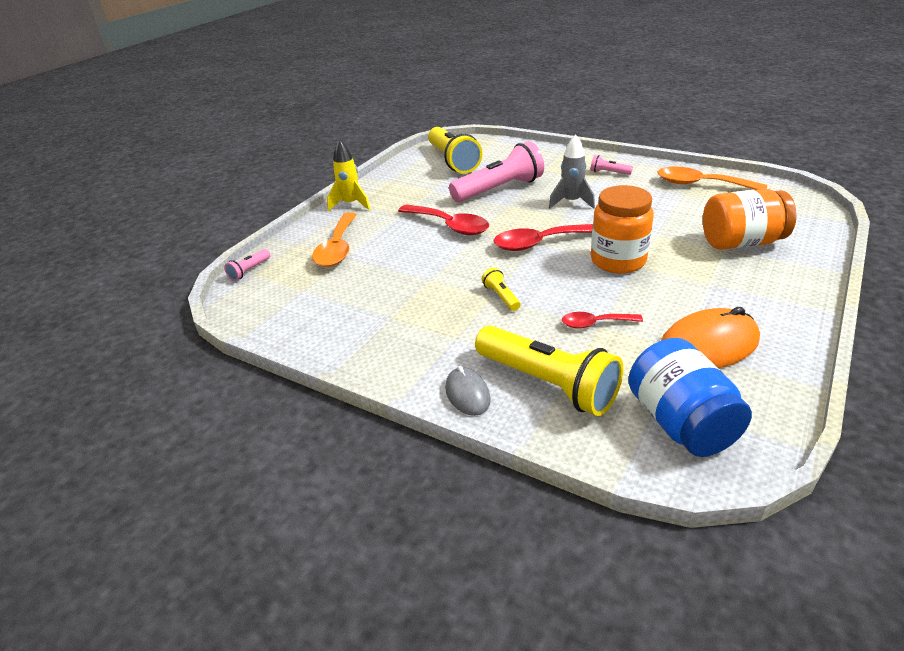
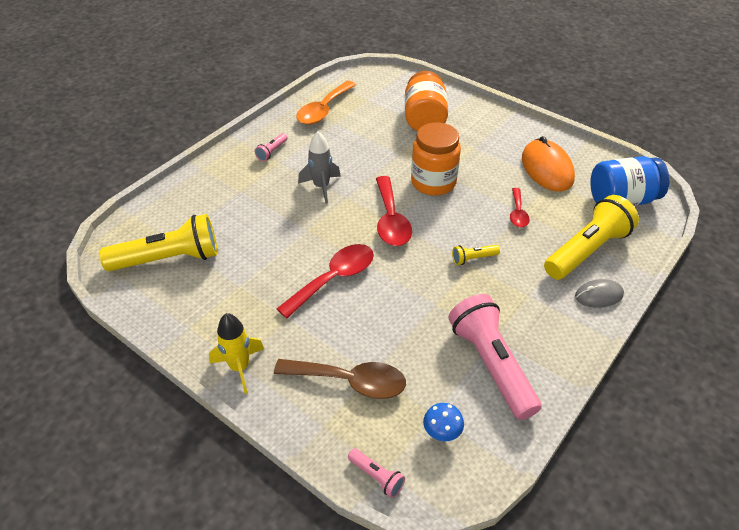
camera: 85 degrees left, 10 degrees up
(283, 296) = (441, 433): none -> blue mushroom
(337, 248) = (350, 381): orange spoon -> brown spoon
(499, 189) = (268, 230): pink flashlight -> pink flashlight (491, 364)

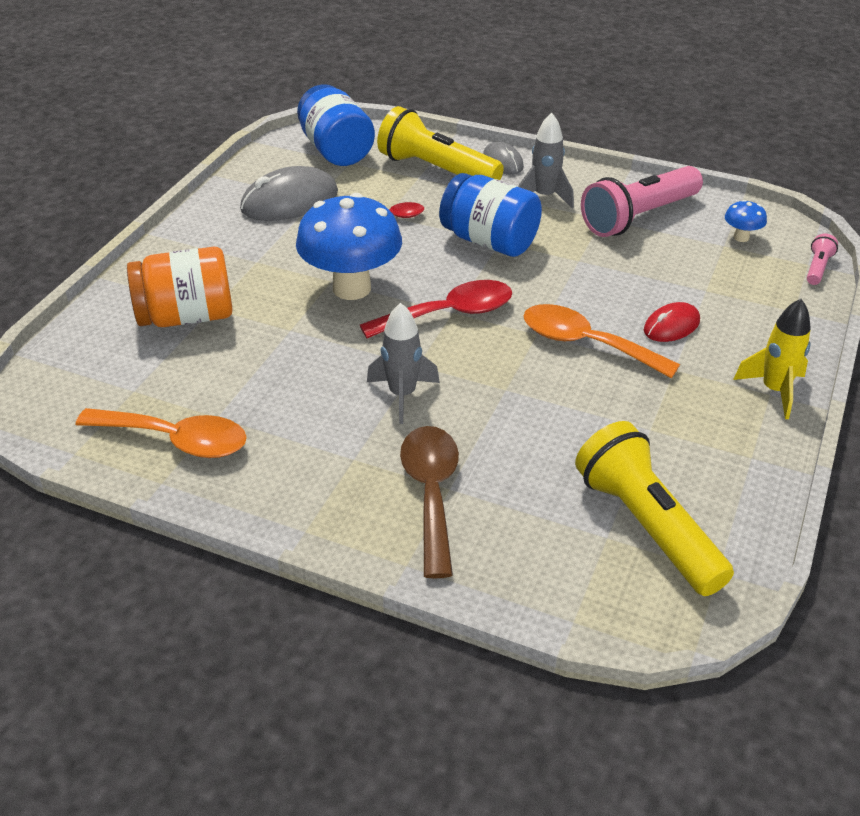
camera: 105 degrees left, 5 degrees down
(272, 152) = (326, 478): pink flashlight -> none
(334, 279) = (586, 344): red spoon -> orange spoon
(335, 333) = (671, 326): none -> red mouse
(350, 381) = (728, 303): brown spoon -> brown spoon (431, 493)
(433, 182) = (351, 288): orange jar -> blue mushroom
(473, 259) = (489, 241): yellow flashlight -> blue jar
(535, 308) = (544, 197): none -> grey rocket
(547, 168) = (289, 201): orange mouse -> grey mouse

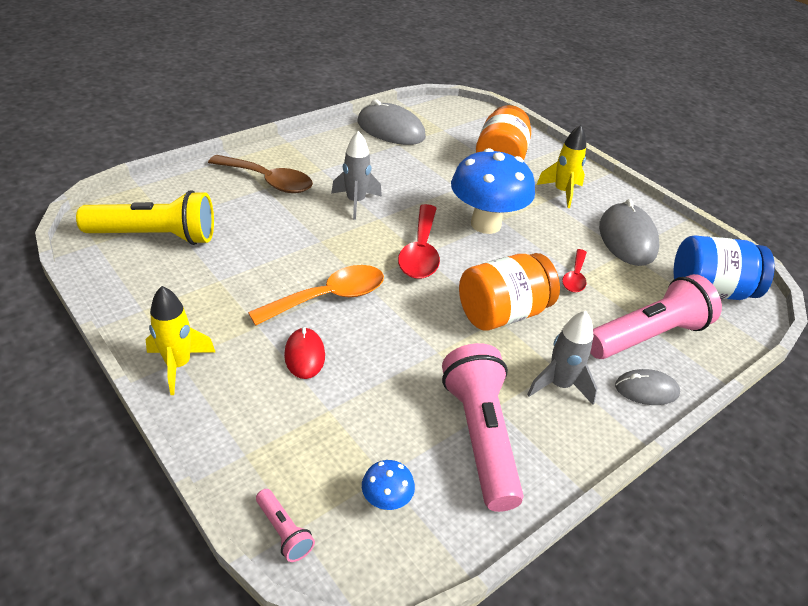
camera: 115 degrees right, 0 degrees up
(176, 440) = (391, 129): orange spoon -> grey mouse
(229, 255) = (562, 192): none -> yellow rocket
(436, 170) = (647, 336): yellow flashlight -> pink flashlight
(489, 241) = (502, 313): blue jar -> orange jar

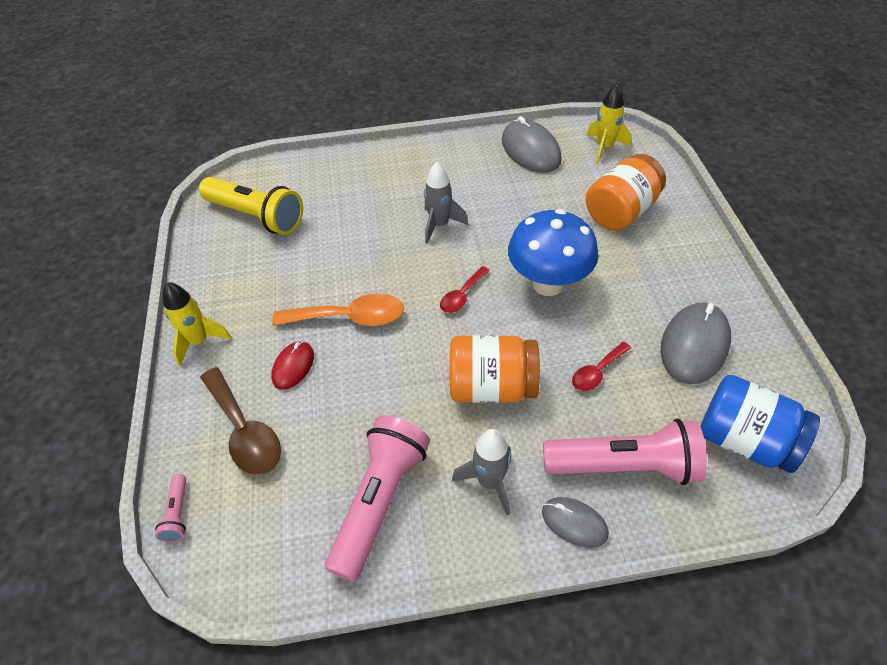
camera: 35 degrees right, 10 degrees up
(268, 181) = (378, 183): brown spoon -> brown spoon (244, 431)
(386, 501) = (264, 524): blue mushroom -> none
(420, 252) = (462, 296): red spoon -> red spoon, size x0.57
(562, 192) = (661, 268): yellow rocket -> yellow rocket (604, 147)

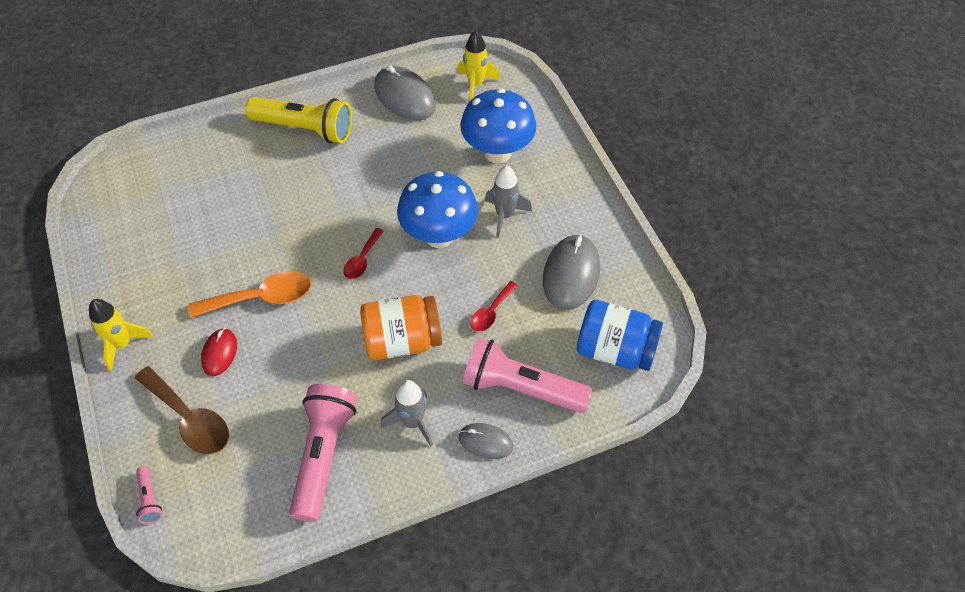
camera: 15 degrees left, 5 degrees up
(256, 216) = (143, 207): yellow flashlight -> yellow flashlight (305, 128)
(440, 225) = (329, 191): grey rocket -> grey rocket (505, 215)
(621, 212) = (497, 152): orange jar -> blue mushroom
(624, 465) = (521, 388): pink flashlight -> pink flashlight turned 150 degrees counterclockwise

